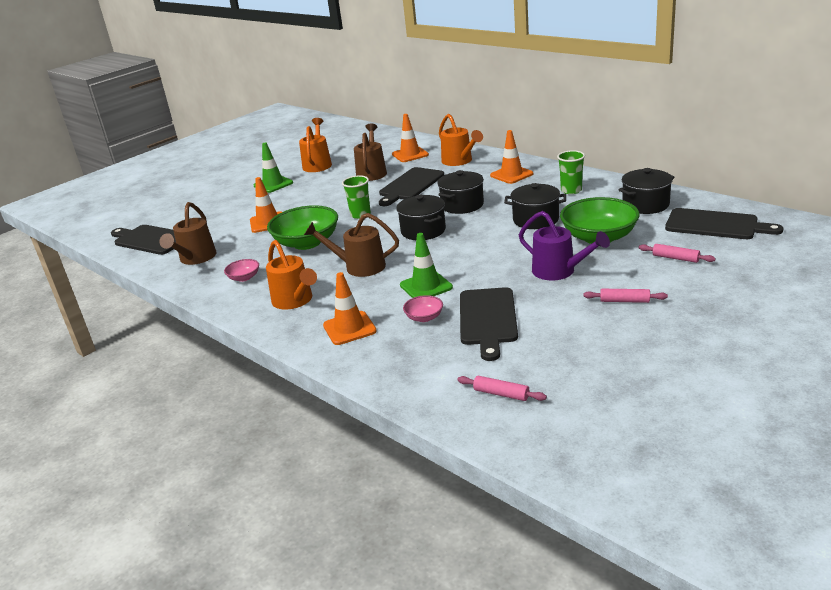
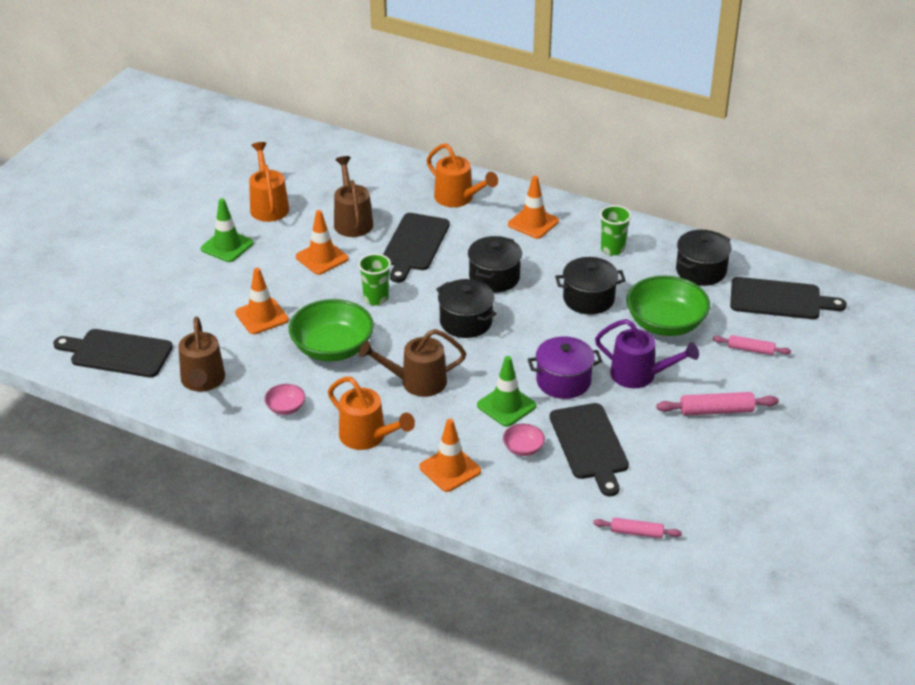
camera: 20 degrees left, 10 degrees up
(410, 154) = (387, 186): orange traffic cone -> orange traffic cone (322, 258)
(486, 272) = (563, 381): none -> purple pot
(624, 301) = (716, 410): pink rolling pin -> pink rolling pin, size x1.51

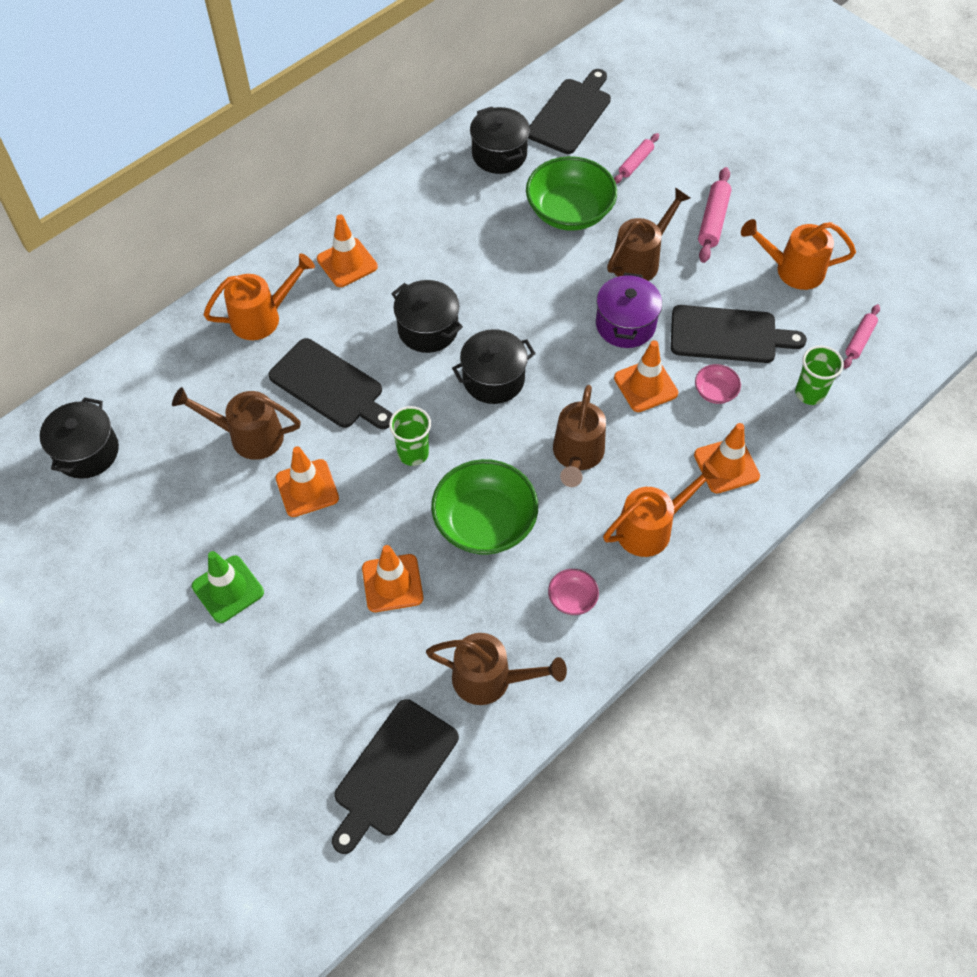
camera: 70 degrees left, 20 degrees up
(268, 205) = (165, 520): orange watering can -> orange watering can (792, 269)
(506, 406) = (645, 385): green traffic cone -> orange traffic cone
(588, 299) = (503, 259): black pot -> black pot (87, 452)
(612, 249) = (429, 211): green cup -> green cup (809, 393)
(640, 375) = (640, 260): purple watering can -> brown watering can

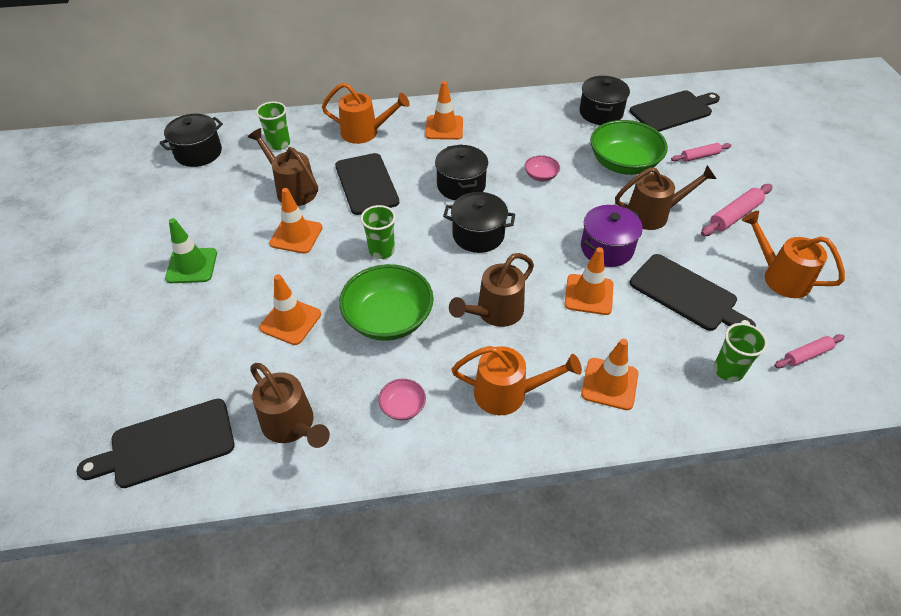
camera: 35 degrees right, 10 degrees down
(175, 387) = (279, 144): none -> green cup
(715, 391) = (643, 327): pink bowl -> pink bowl (541, 176)

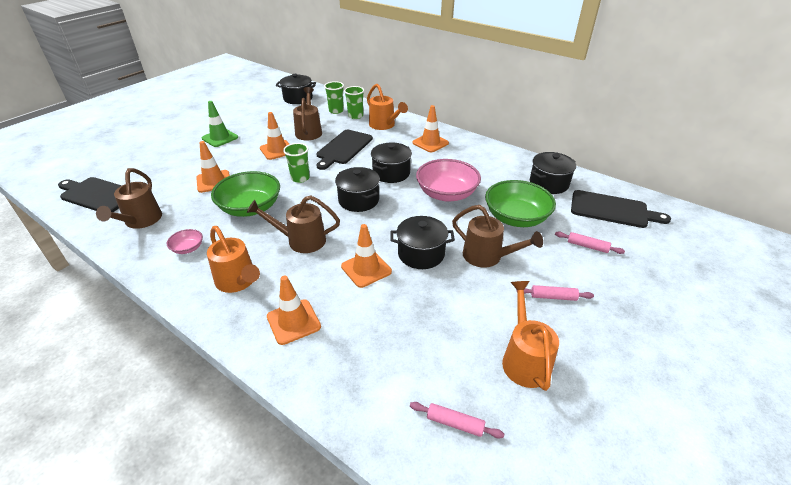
camera: 45 degrees right, 10 degrees down
(541, 176) = (446, 194): pink bowl -> pink bowl, size x2.15
(606, 248) = (421, 254): purple pot -> black pot
(687, 294) = (429, 315): black cutting board -> none
(728, 370) = (377, 379): green cup -> green cup (355, 116)
(734, 215) = (553, 297): pink rolling pin -> pink rolling pin, size x0.66

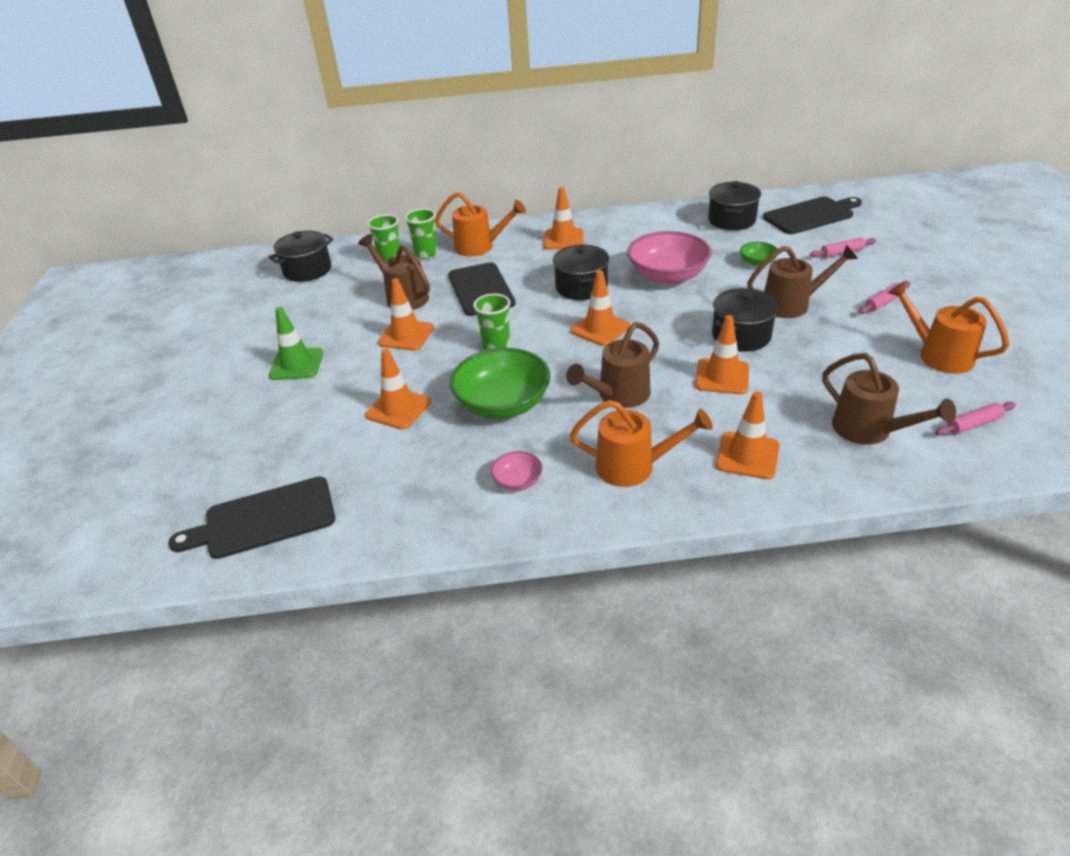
camera: 40 degrees left, 0 degrees up
(140, 221) = (397, 500): brown watering can -> brown watering can (869, 431)
(358, 200) = (600, 329): black pot -> orange traffic cone
(516, 218) = (757, 262): green bowl -> green bowl, size x0.46

